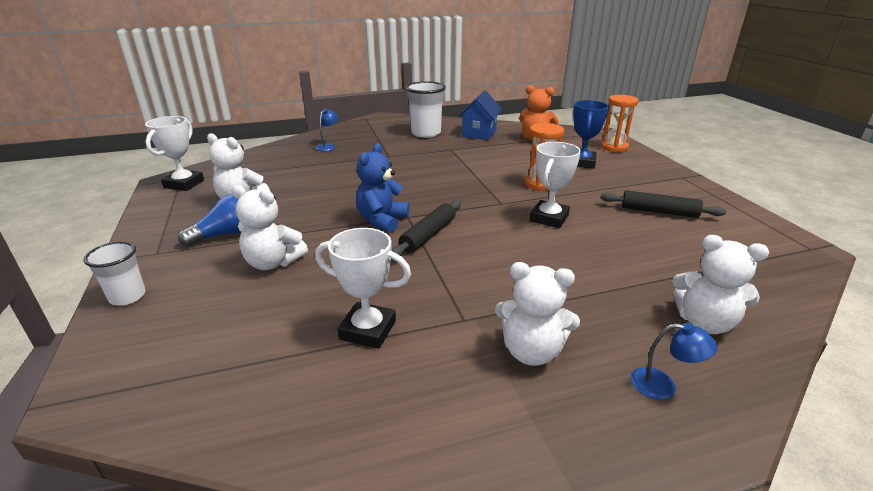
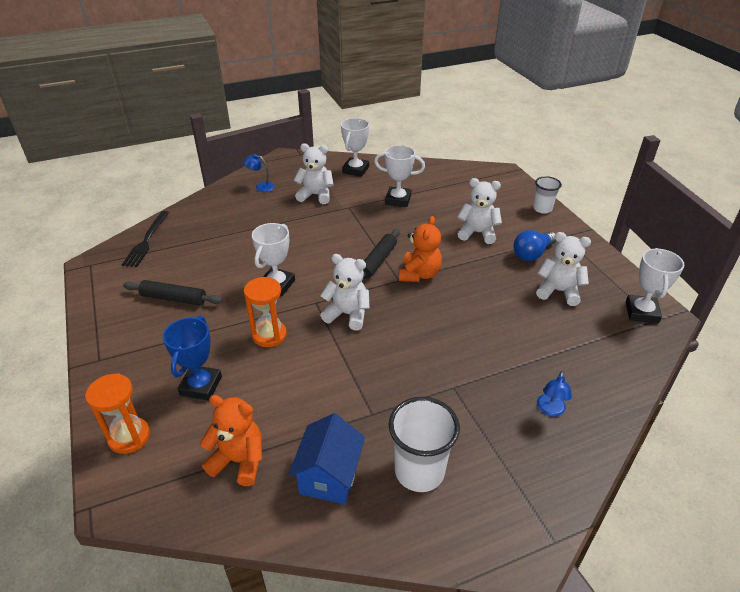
camera: 175 degrees right, 10 degrees up
(382, 220) = (419, 274): blue teddy bear -> orange teddy bear
(443, 433) = (355, 170): none -> white trophy
(704, 323) = (219, 211): white teddy bear -> white teddy bear (347, 314)
(774, 276) = (147, 240): none -> black fork

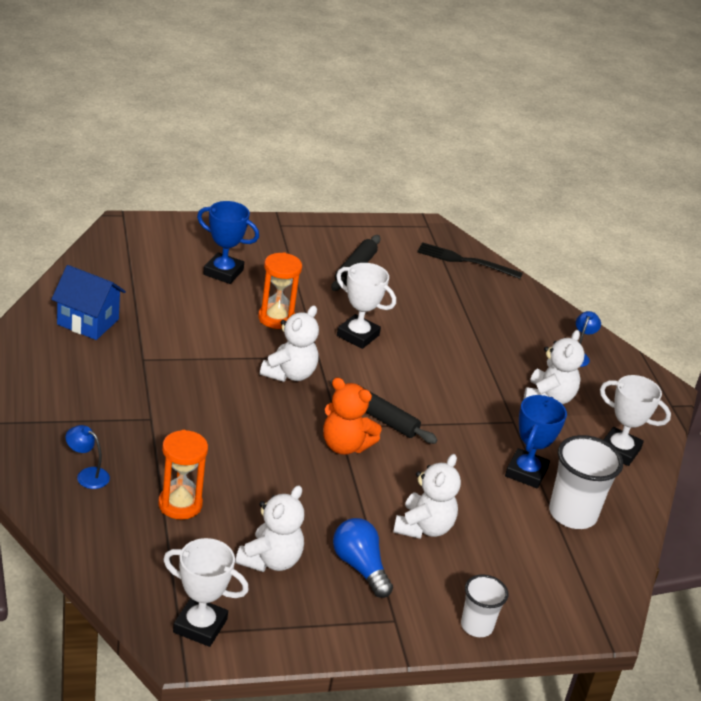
camera: 95 degrees right, 5 degrees down
(129, 437) = (181, 234): orange hourglass -> orange hourglass (180, 504)
(239, 461) = (129, 281): orange teddy bear -> none
(398, 200) = (526, 472): white trophy -> blue trophy
(419, 471) = (65, 370): white cup -> white cup (572, 514)

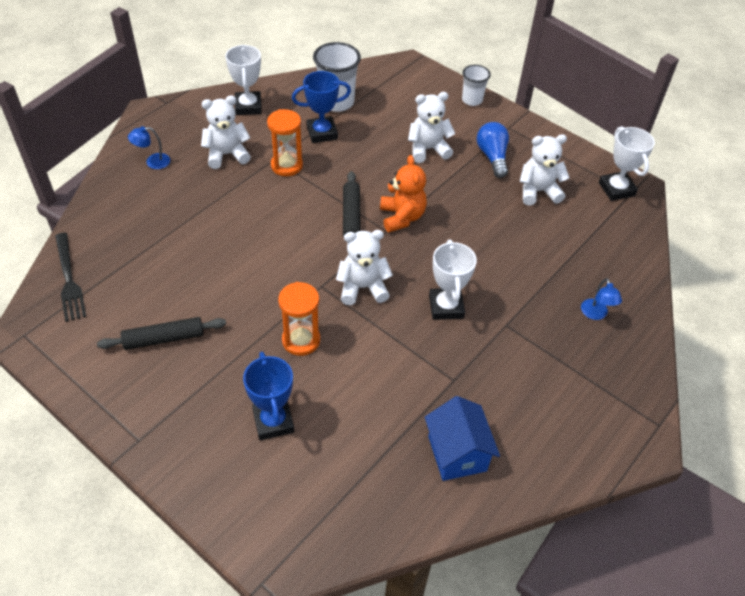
camera: 125 degrees left, 15 degrees up
(180, 504) = (554, 254): orange hourglass -> orange hourglass (286, 165)
(357, 335) = (266, 281): white trophy -> white trophy (446, 307)
(360, 567) = (492, 157): blue light bulb -> blue light bulb turned 150 degrees clockwise

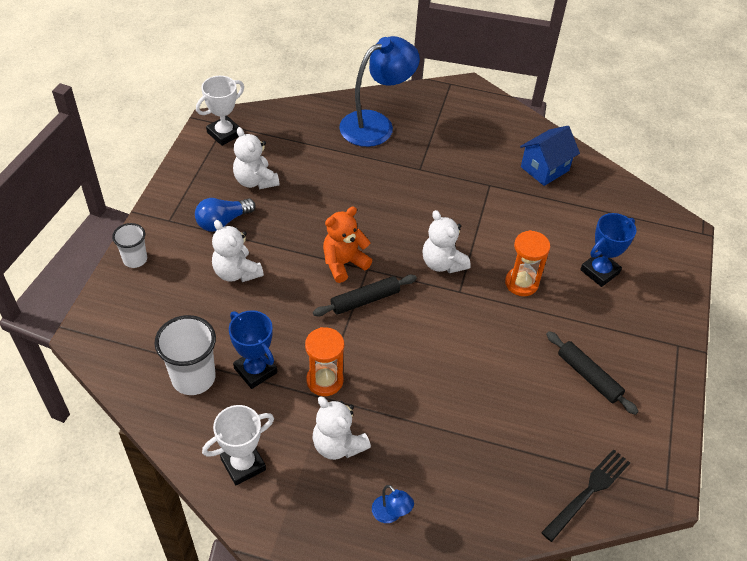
camera: 115 degrees left, 0 degrees up
(446, 307) = (426, 206): white trophy -> none
(596, 314) = (376, 124): blue lamp -> blue lamp, size x2.47

